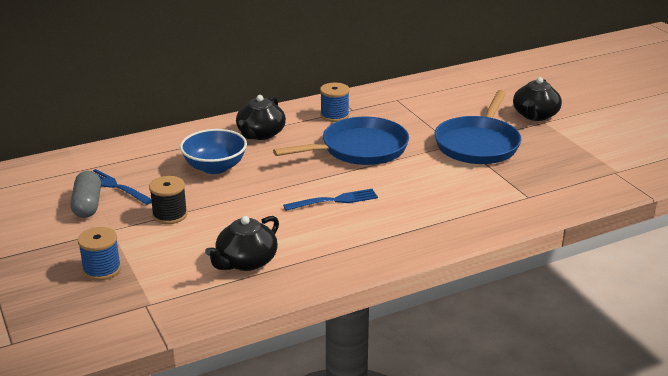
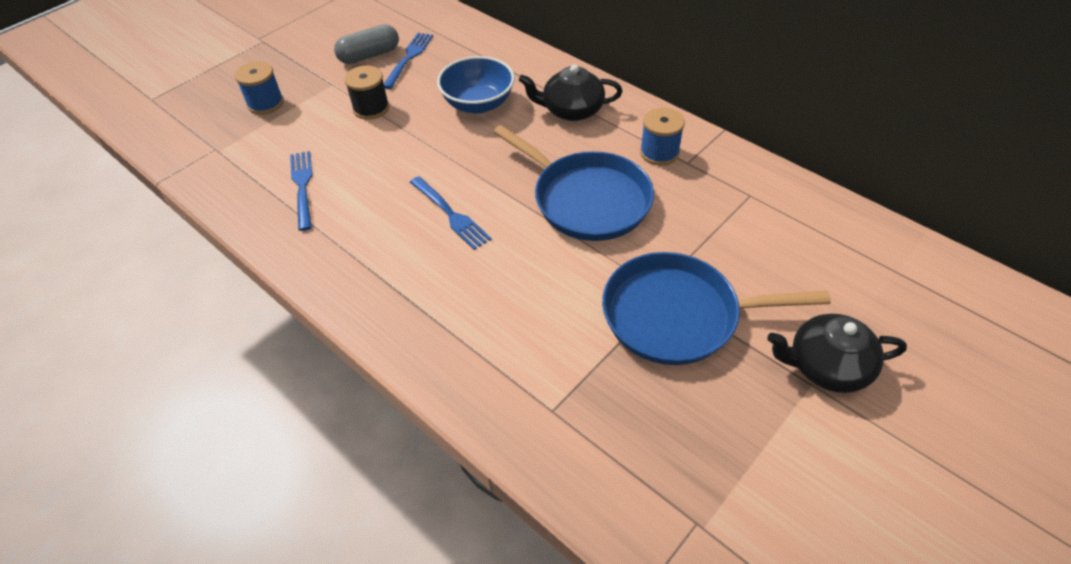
camera: 70 degrees right, 20 degrees up
(246, 262) = (302, 186): black teapot -> blue fork

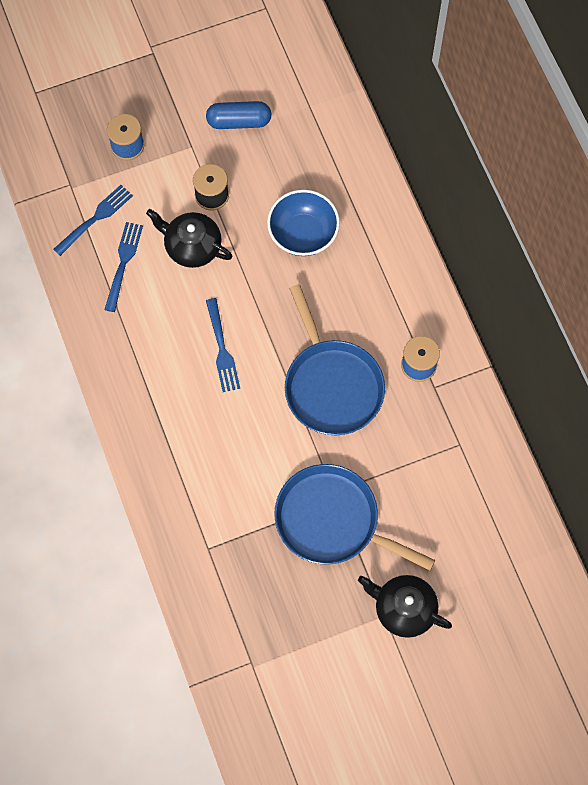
camera: 25 degrees right, 20 degrees up
(369, 55) = (239, 121): grey capsule -> blue capsule
(409, 58) = (272, 142): blue fork -> blue fork (95, 218)
(571, 110) = (376, 281): black teapot -> black teapot (192, 246)

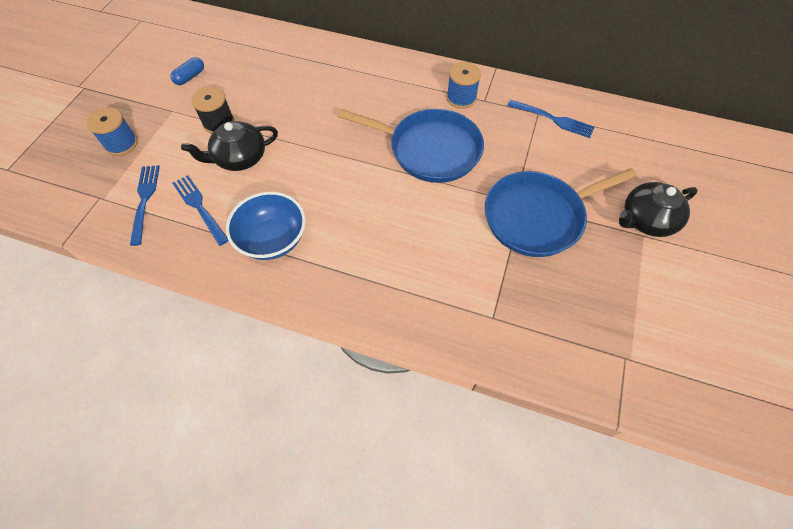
camera: 50 degrees left, 10 degrees down
(222, 349) = (335, 193): blue fork -> blue fork (553, 119)
(239, 121) = (190, 77): blue capsule -> blue capsule, size x0.65
(303, 234) = (305, 95): blue bowl -> blue bowl (272, 239)

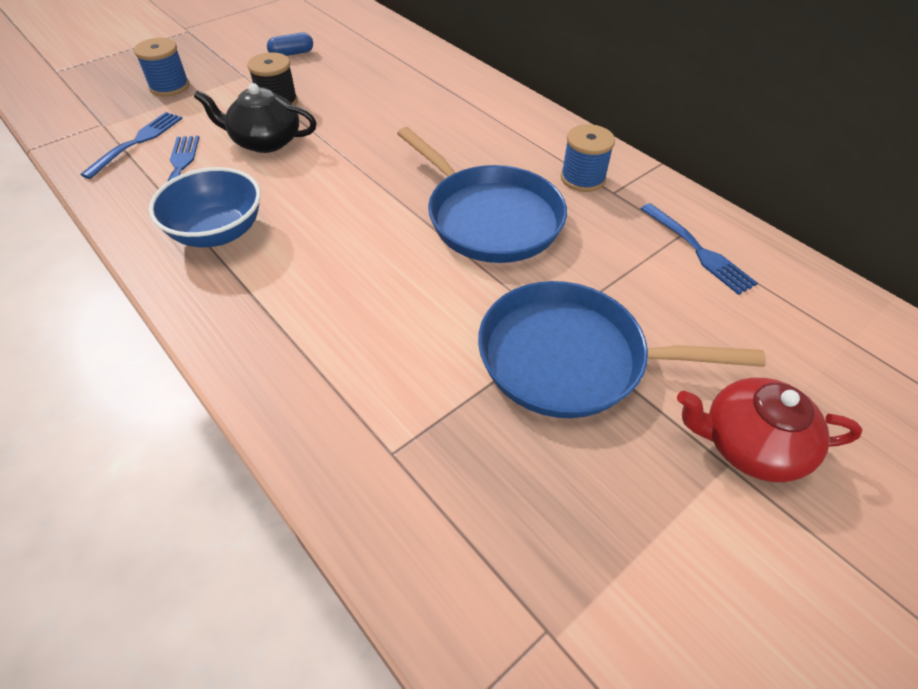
camera: 30 degrees right, 10 degrees down
(646, 220) = (750, 445): black teapot -> red teapot

